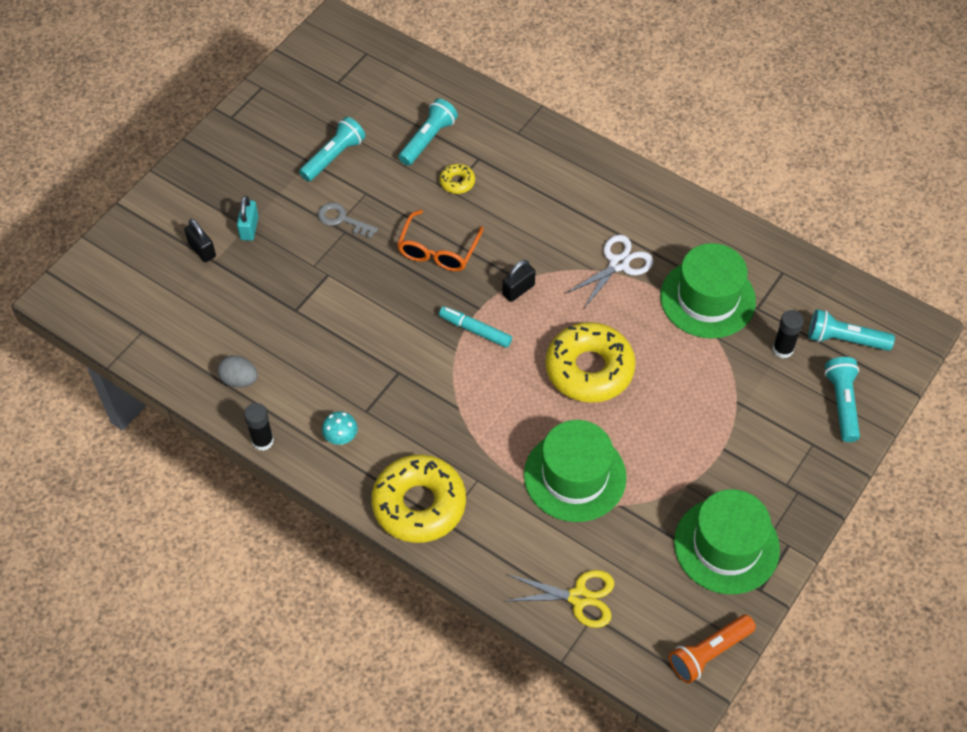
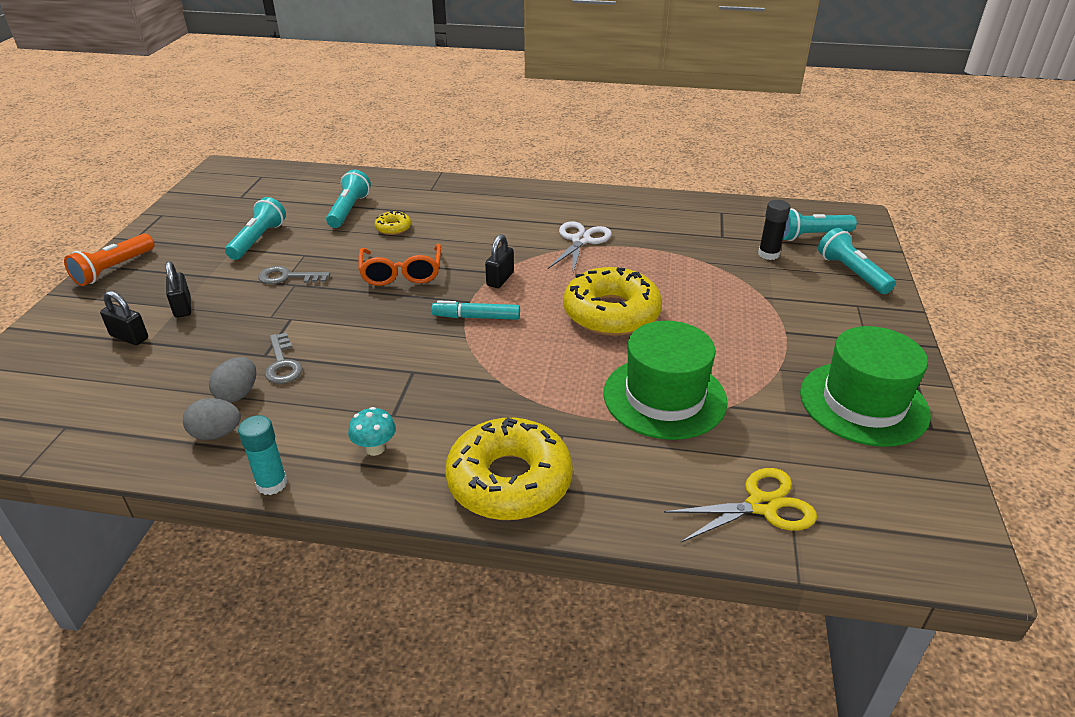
camera: 25 degrees left, 20 degrees down
(249, 228) = (183, 307): turquoise padlock -> black padlock
(262, 441) = (272, 483): black glue stick -> turquoise glue stick
(264, 345) = (238, 394): none -> grey egg
(305, 326) = (282, 364): none -> grey key
(707, 298) = (676, 241): green hat -> none
(709, 653) = (944, 505): orange flashlight -> orange flashlight (113, 269)

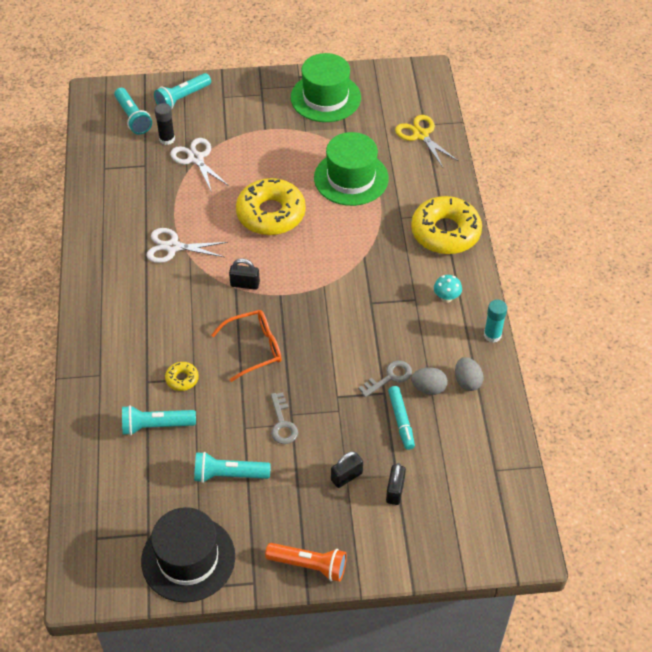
camera: 105 degrees left, 15 degrees up
(195, 211) = (188, 558): none -> black hat
(476, 317) = (299, 285): turquoise marker -> turquoise marker (401, 420)
(729, 270) = (196, 158): none -> white scissors

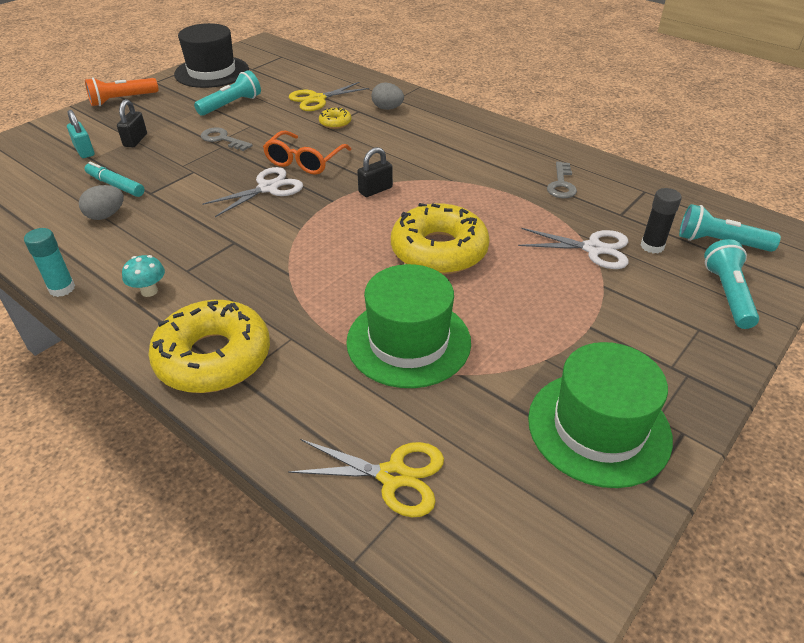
camera: 135 degrees right, 10 degrees down
(156, 426) = (317, 99): turquoise flashlight -> yellow scissors
(173, 247) = (478, 178): white scissors -> white scissors (268, 188)
(390, 377) = (154, 204): grey key -> grey key (561, 184)
(395, 491) = (84, 151): black padlock -> turquoise padlock
(467, 381) = (66, 239): grey egg -> grey egg (387, 108)

